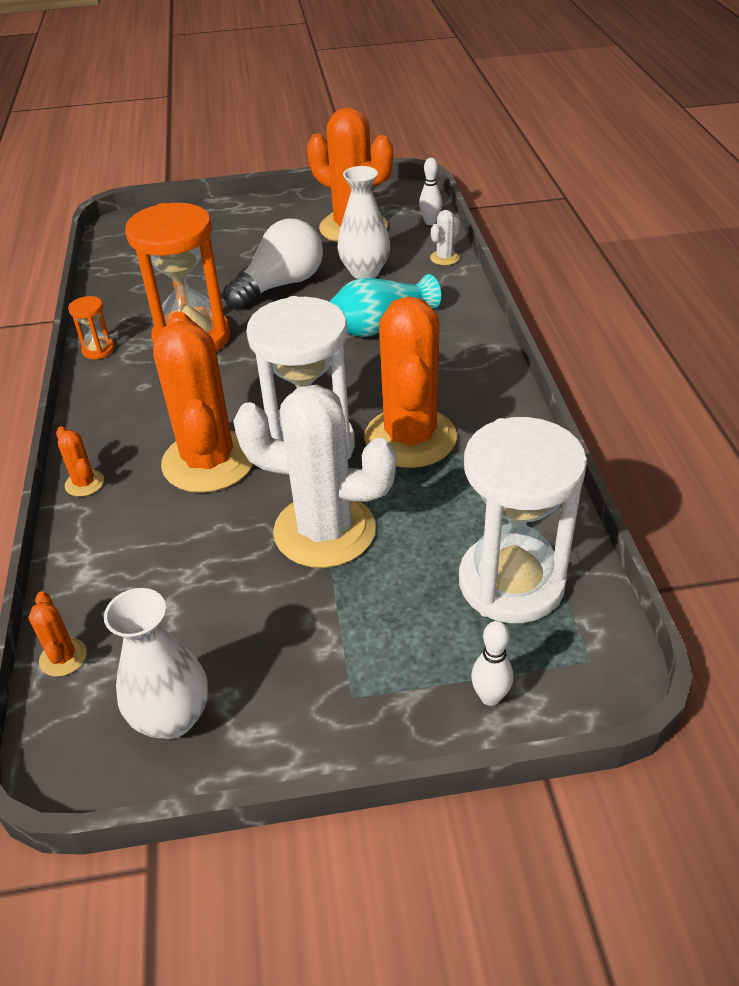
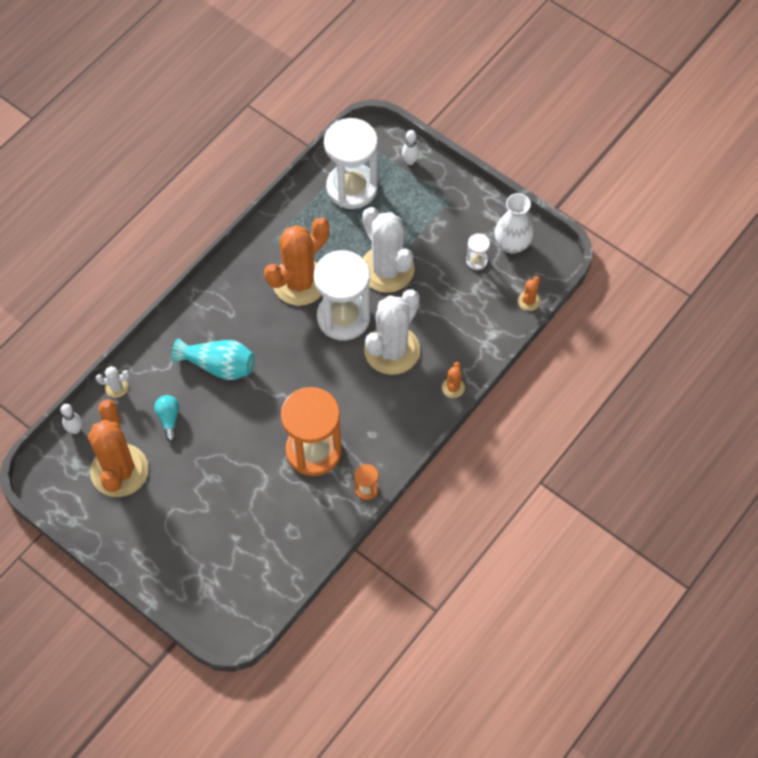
camera: 135 degrees left, 20 degrees up
(206, 644) = (476, 261): none -> white hourglass
(208, 461) = (392, 350): orange cactus -> white cactus
(280, 285) = (223, 453): white light bulb -> none
(365, 272) = (169, 419): white vase -> turquoise light bulb

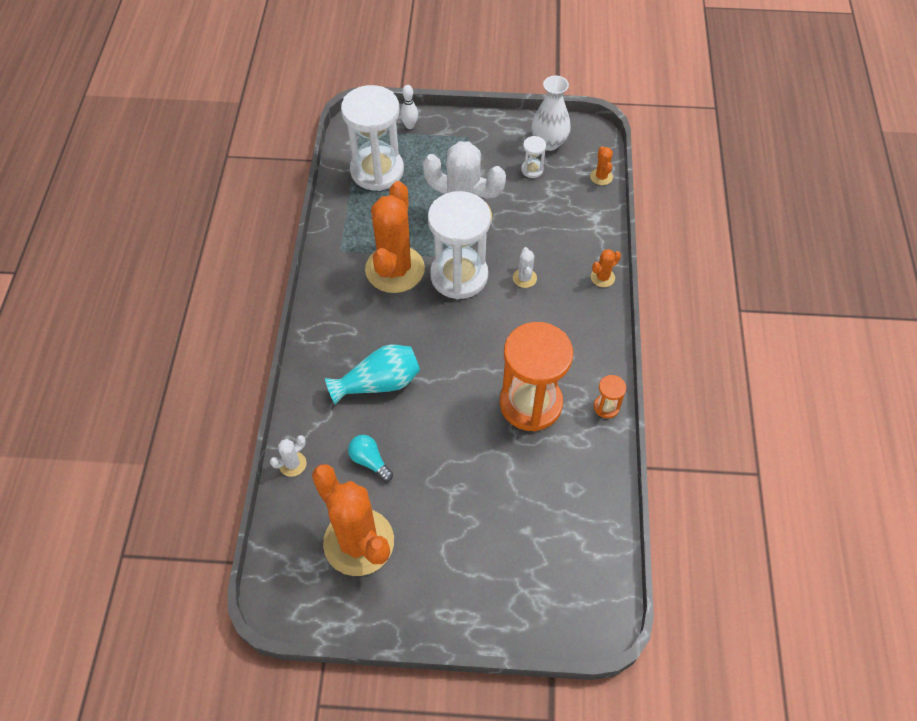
camera: 35 degrees left, 5 degrees down
(75, 429) = (280, 531): white bowling pin -> none
(392, 350) = (524, 278): white cactus -> white cactus, size x0.41
(453, 387) = (602, 277): orange cactus -> orange cactus turned 75 degrees clockwise

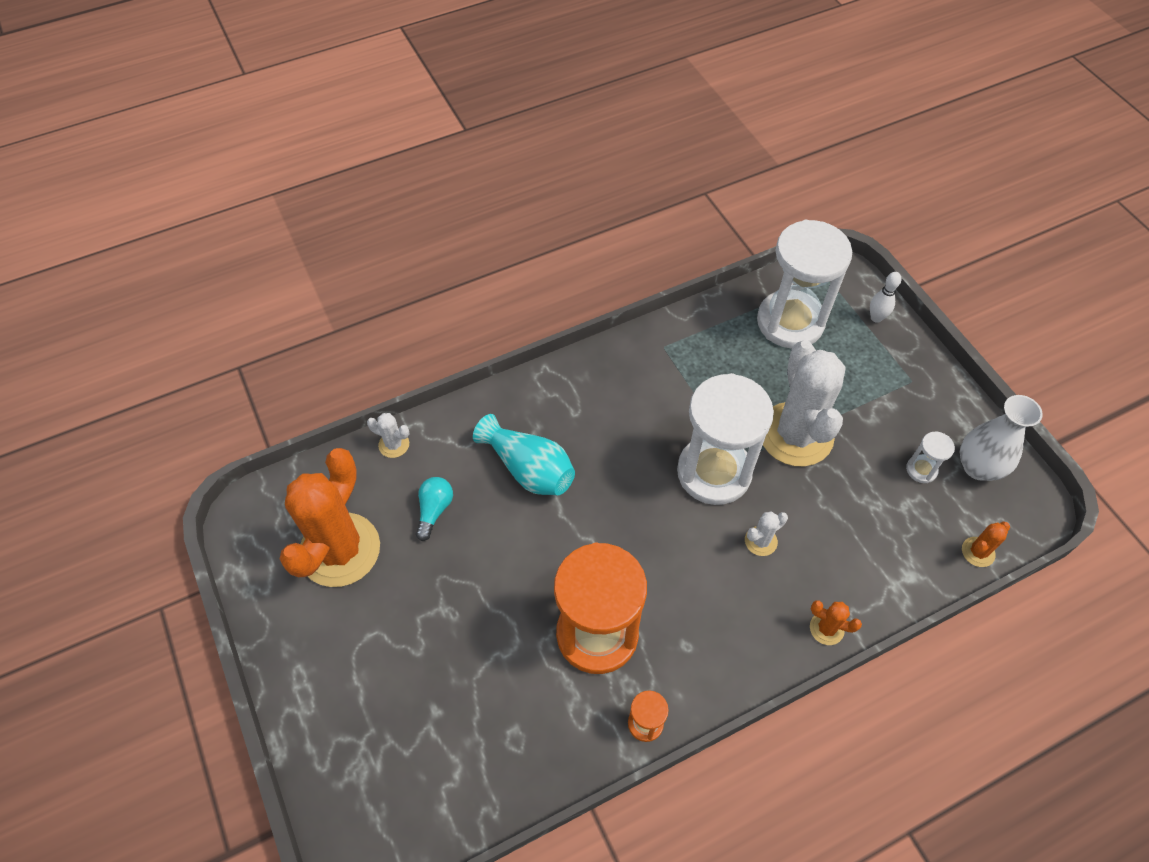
camera: 60 degrees right, 0 degrees up
(395, 269) = (677, 407): orange cactus -> none

